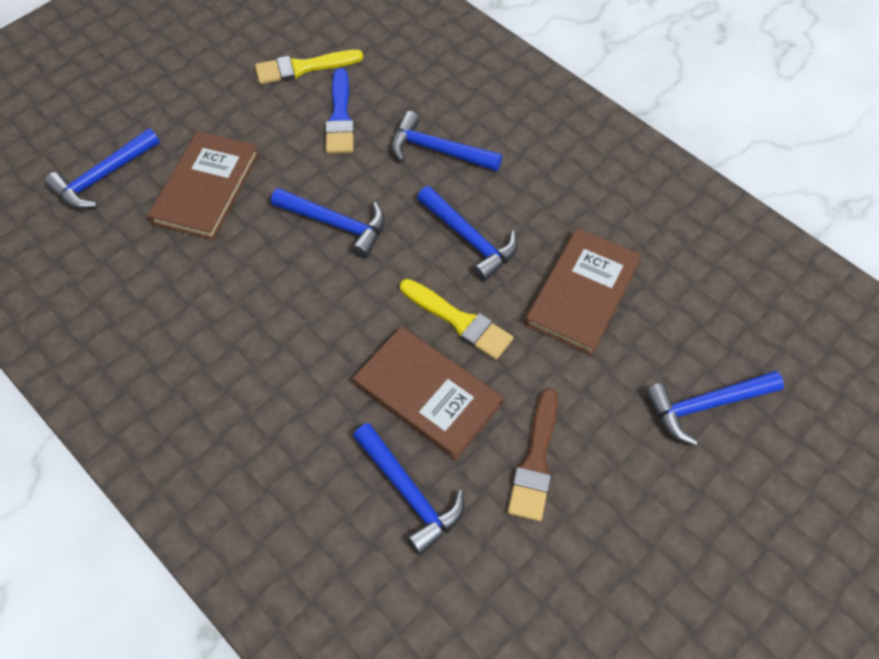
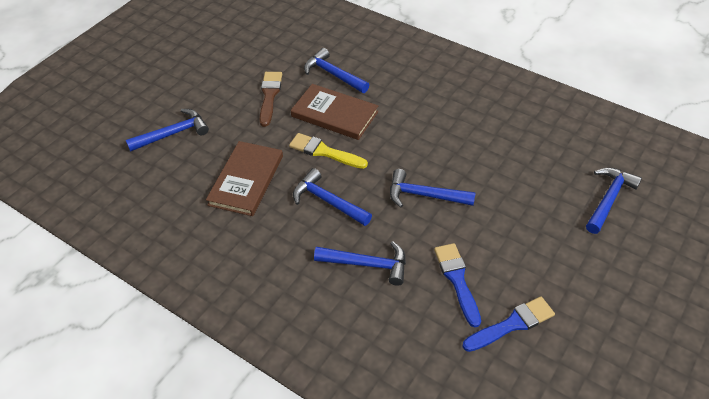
camera: 170 degrees right, 10 degrees down
(206, 188) = (530, 204): brown book -> none
(303, 68) = (512, 324): yellow brush -> blue brush

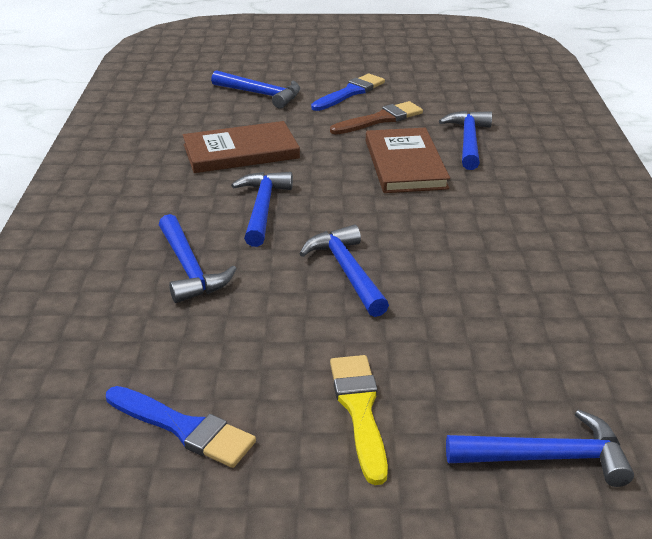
camera: 55 degrees right, 15 degrees down
(324, 152) = (337, 179): yellow brush -> yellow brush (359, 410)
(457, 280) = (224, 349): blue brush -> blue brush (350, 92)

